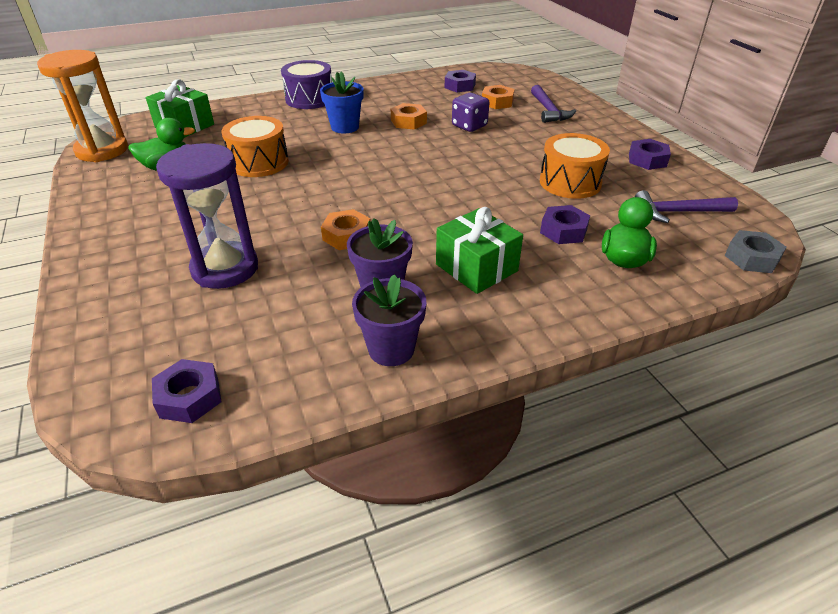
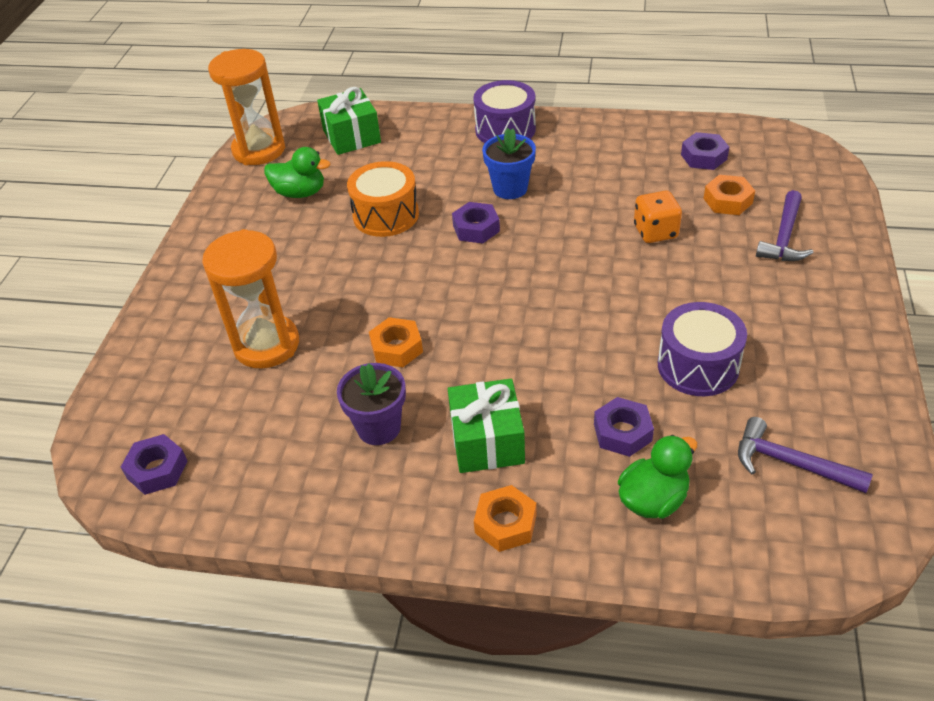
camera: 35 degrees right, 5 degrees up
(225, 269) = (266, 345): purple hourglass -> orange hourglass
(391, 349) = (335, 498): purple flower pot -> none
(408, 121) = (588, 202): orange nut -> orange nut (505, 523)
(469, 126) = (655, 232): purple dice -> orange dice
(570, 182) = (698, 366): orange drum -> purple drum
(647, 160) = (837, 367): purple nut -> purple nut (476, 228)
(751, 258) = (813, 566): grey nut -> none

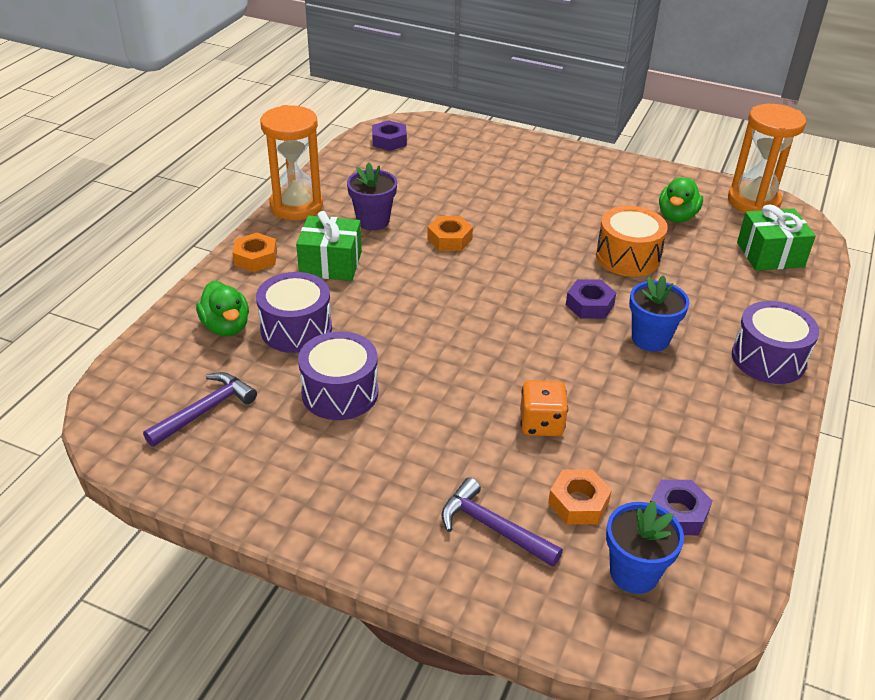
camera: 100 degrees right, 5 degrees down
(266, 345) = (483, 185): orange hourglass -> orange hourglass (296, 206)
(622, 432) = (296, 329): purple nut -> purple drum
(772, 169) = (634, 573): none -> blue flower pot

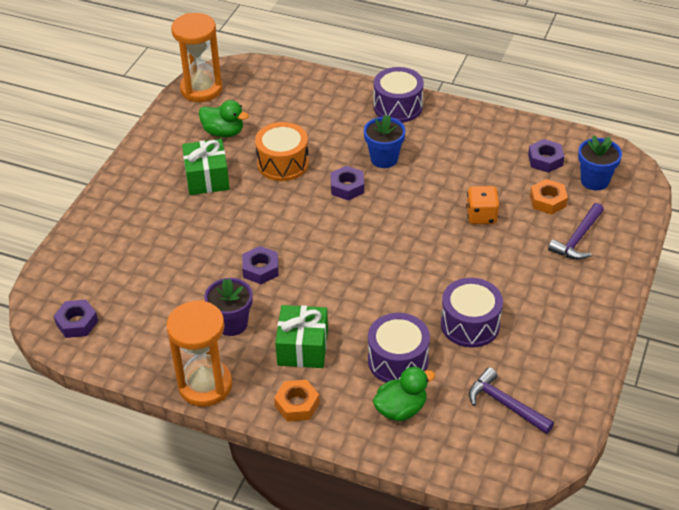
camera: 90 degrees left, 5 degrees up
(449, 239) = (260, 269): orange nut -> purple nut
(770, 255) = (276, 90): green gift -> green gift (207, 178)

